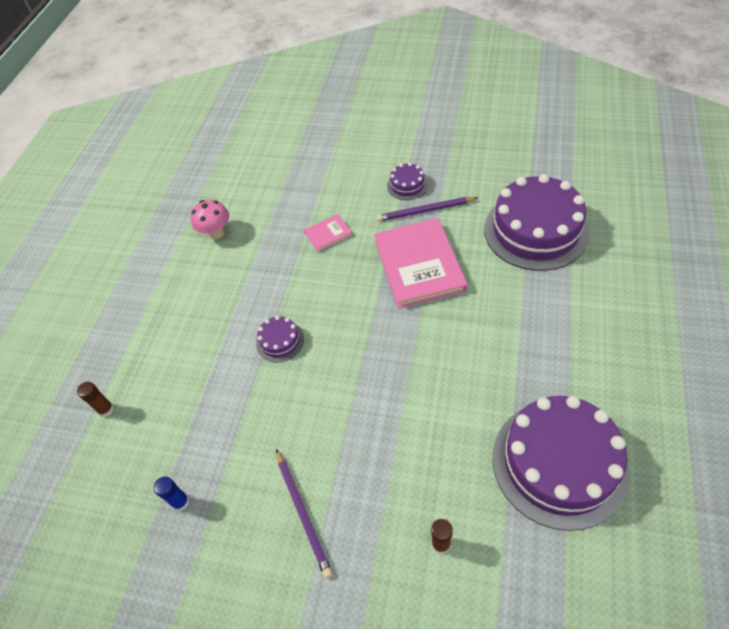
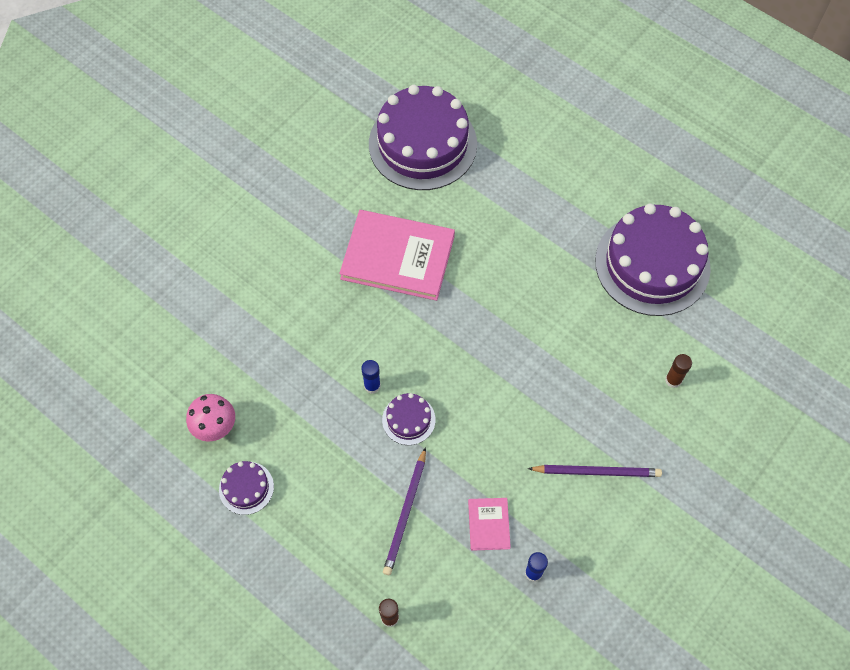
camera: 70 degrees left, 10 degrees up
(296, 304) = (372, 386): none -> blue glue stick
(328, 234) = (299, 317): pink book -> pink book (488, 524)
(407, 185) = (285, 213): purple cake -> purple cake (246, 488)
(425, 211) = (332, 217): purple pencil -> purple pencil (405, 513)

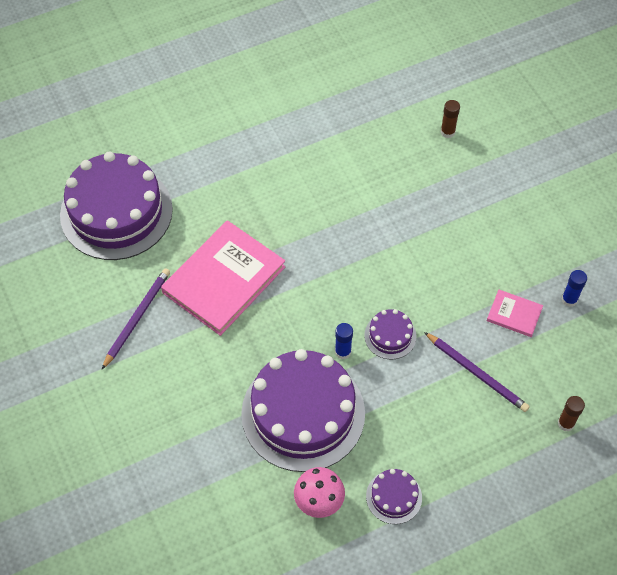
camera: 65 degrees left, 5 degrees down
(597, 472) = (502, 218): purple pencil -> purple pencil (137, 318)
(652, 264) = (337, 99): purple cake -> purple cake (303, 413)

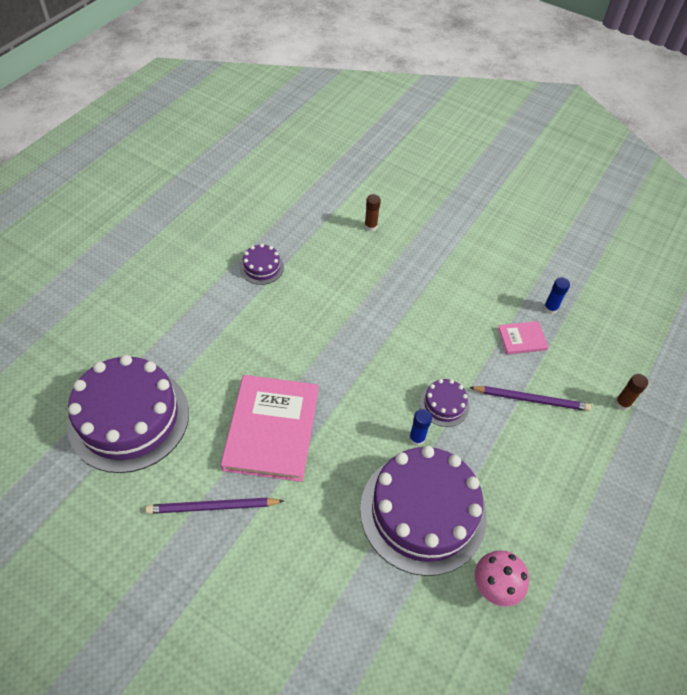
camera: 35 degrees left, 5 degrees down
(137, 318) = (212, 507): purple pencil -> purple pencil turned 90 degrees counterclockwise
(394, 497) = (549, 542): purple cake -> purple cake (262, 267)

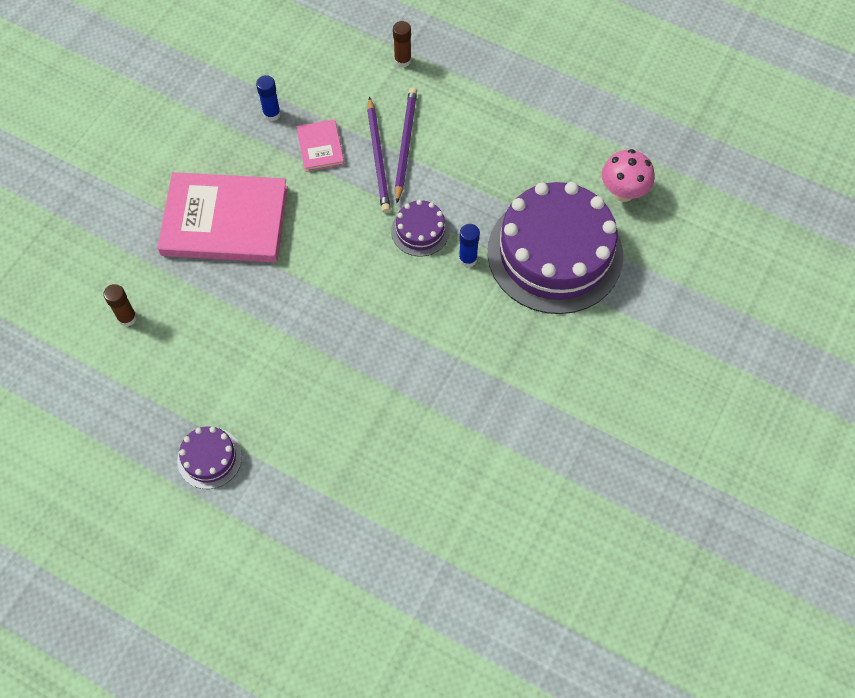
camera: 90 degrees left, 10 degrees up
(129, 418) = (475, 590): purple cake -> none
(212, 507) = (580, 467): purple pencil -> purple pencil (378, 158)
(271, 429) = (472, 415): pink book -> pink book (225, 221)

